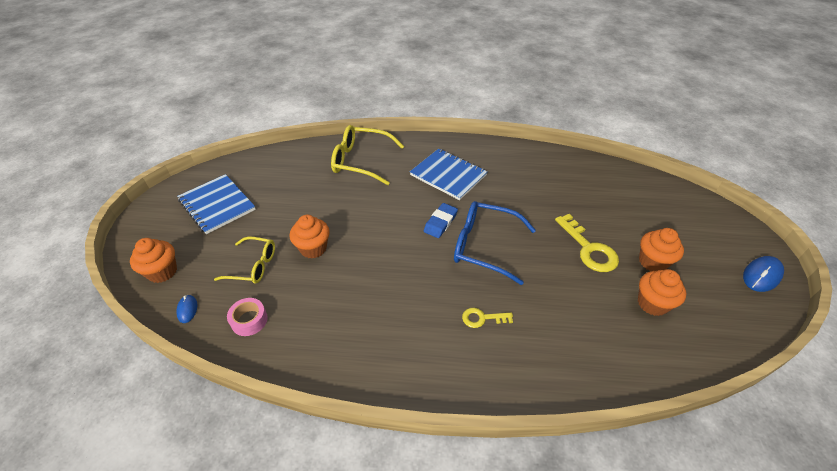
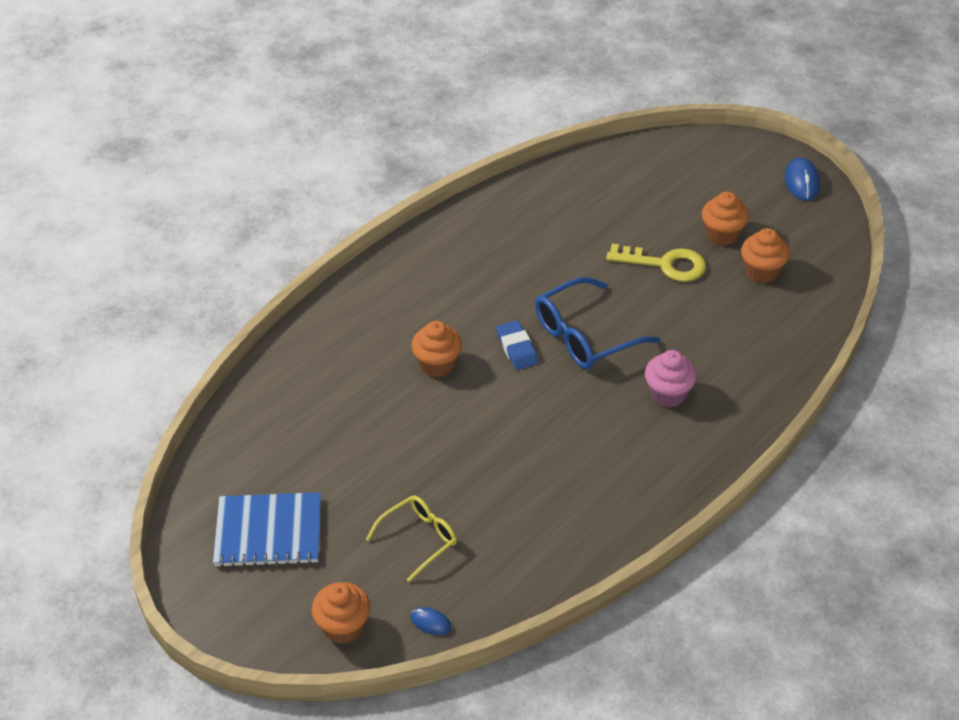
camera: 50 degrees left, 0 degrees up
(249, 320) = (499, 574): pink tape -> none
(313, 248) = (445, 474): orange cupcake -> orange cupcake (437, 364)
(361, 161) = (335, 356): yellow glasses -> none
(448, 175) = (449, 295): blue notebook -> none
(482, 318) = (668, 394): yellow key -> pink cupcake

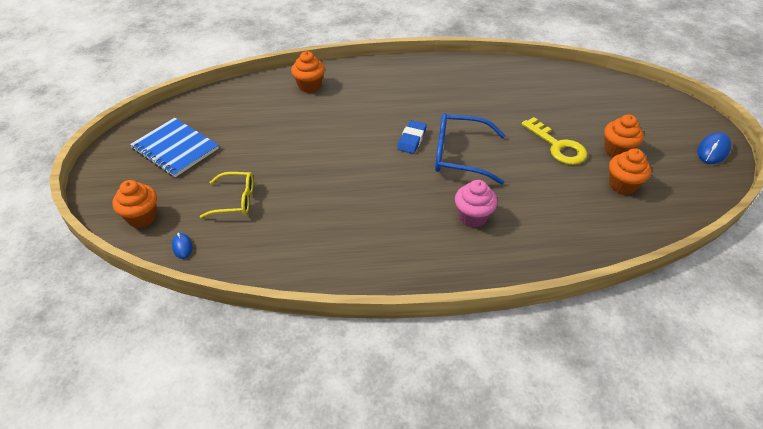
camera: 40 degrees right, 0 degrees up
(437, 364) = (358, 123): orange cupcake -> orange cupcake (309, 86)

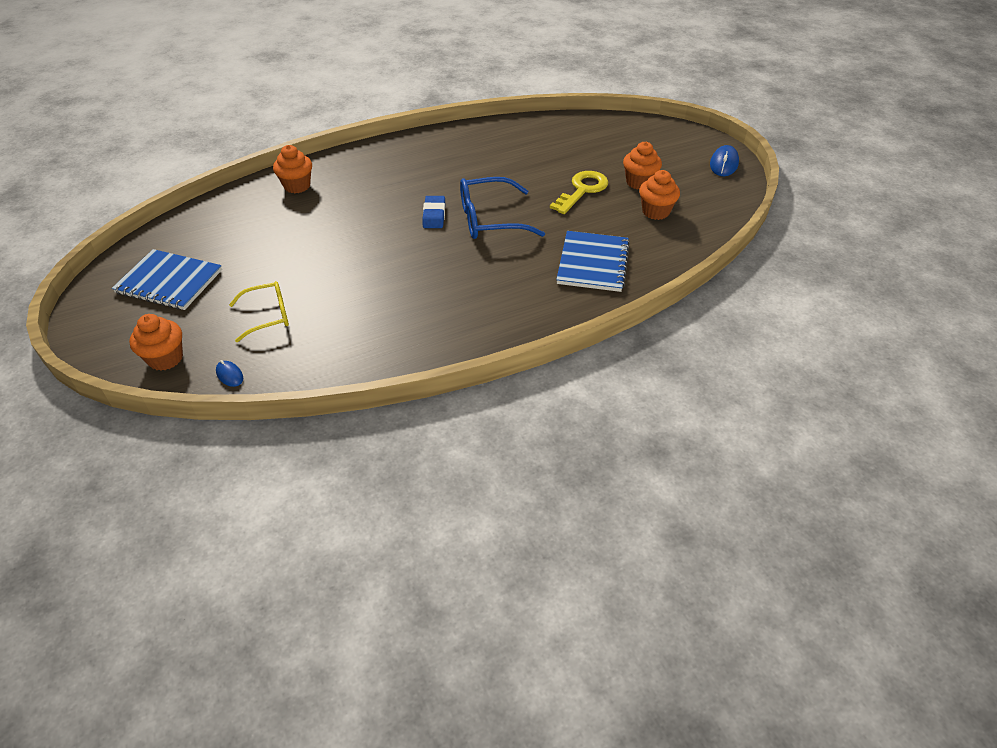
camera: 20 degrees left, 0 degrees up
(473, 217) = (527, 272): pink cupcake -> none
(539, 224) = (593, 263): none -> blue notebook
(557, 146) = (582, 190): yellow key -> yellow key turned 90 degrees counterclockwise

